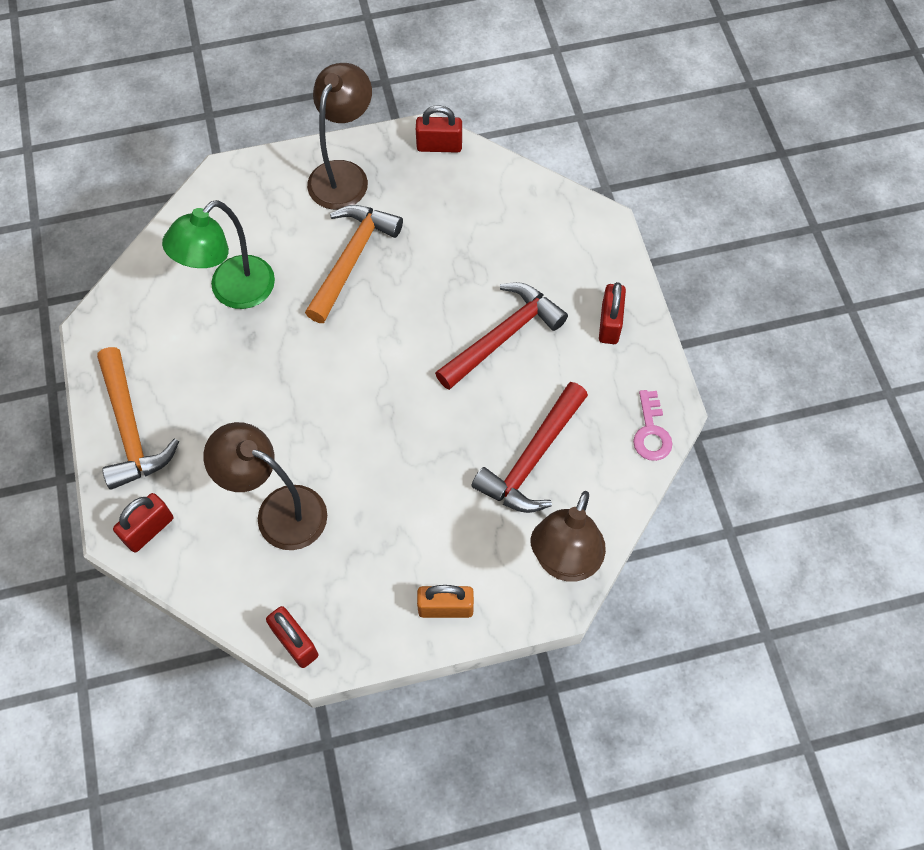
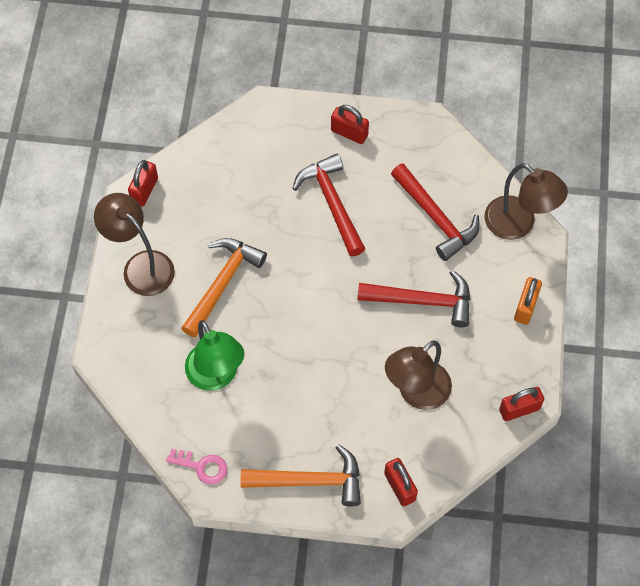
camera: 70 degrees left, 0 degrees up
(352, 259) = (222, 283): orange hammer -> orange hammer turned 75 degrees clockwise
(408, 479) = (423, 301): none -> red hammer
(651, 432) = (442, 139): pink key -> pink key (202, 466)

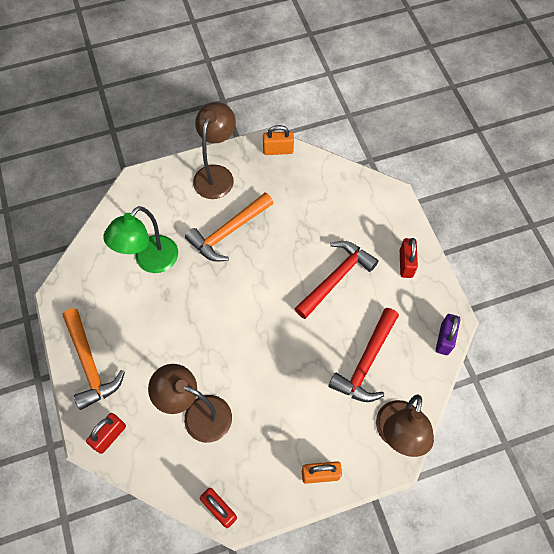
camera: 65 degrees right, 0 degrees up
(144, 190) = (278, 150): red padlock -> orange padlock
(202, 466) = (74, 283): pink key -> none
(222, 283) = (228, 232): orange hammer -> orange hammer turned 135 degrees clockwise
(423, 301) = (284, 384): red hammer -> none
(445, 139) = (444, 339): none -> purple padlock

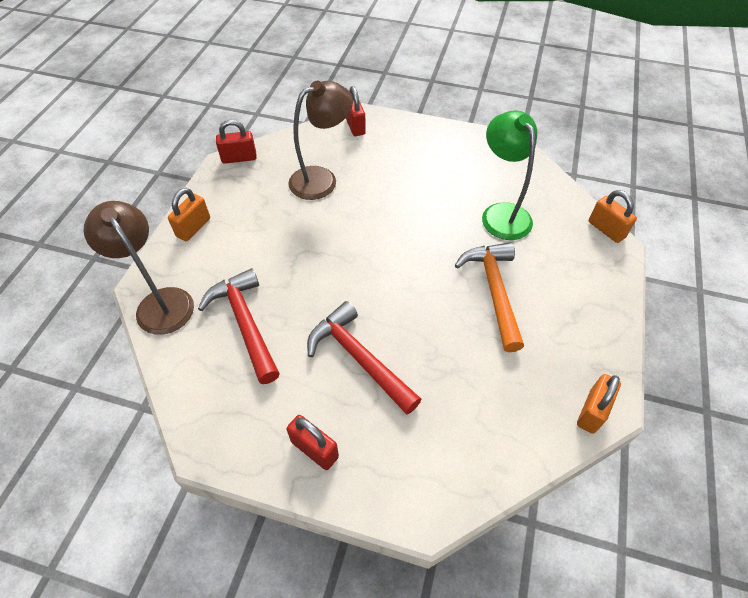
camera: 125 degrees right, 10 degrees down
(90, 364) = (425, 137): orange hammer -> none
(124, 192) = (606, 229): none -> orange padlock
(216, 174) = (586, 321): brown lamp -> none
(336, 278) = (359, 358): red hammer -> red hammer turned 150 degrees clockwise
(444, 339) = (193, 418): purple padlock -> none

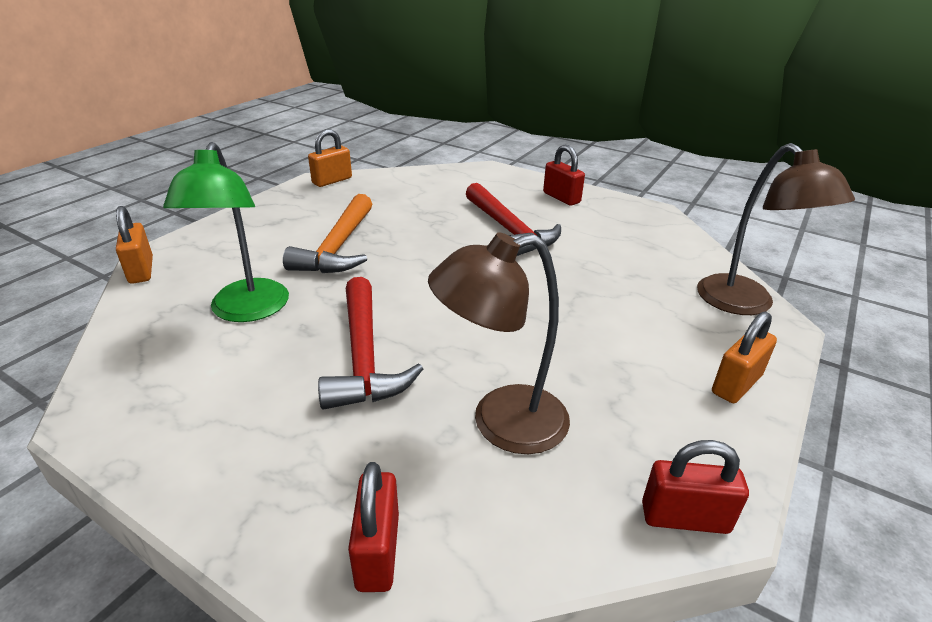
camera: 165 degrees left, 20 degrees down
(245, 323) = (630, 270): red hammer -> red hammer (364, 357)

